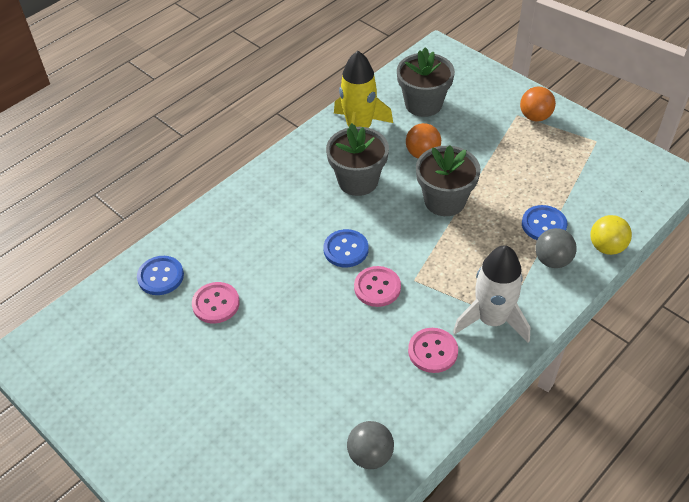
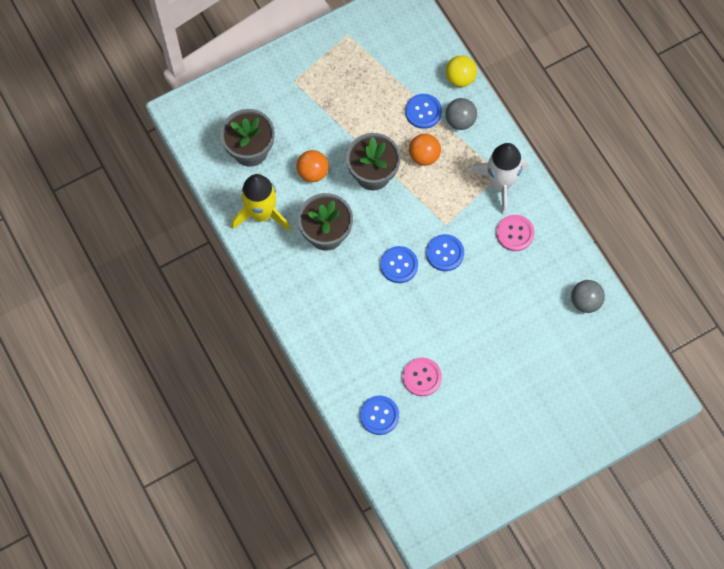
camera: 75 degrees left, 20 degrees up
(377, 287) = (445, 253): pink button -> blue button
(535, 117) = (301, 68): orange ball -> orange ball (424, 156)

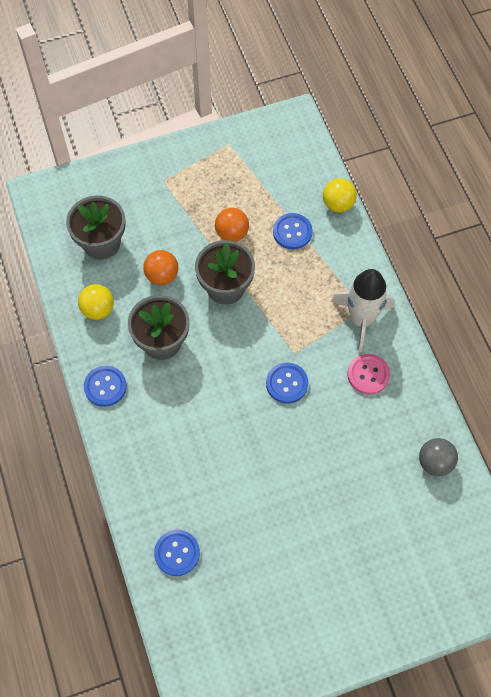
camera: 10 degrees right, 5 degrees down
(262, 213) = (98, 309): yellow rocket -> yellow ball
(399, 265) = (234, 388): blue button -> blue button (105, 386)
(422, 377) = (234, 517): pink button -> none
(424, 156) = (284, 277): orange ball -> orange ball (232, 233)
(460, 120) = (330, 247): grey ball -> none

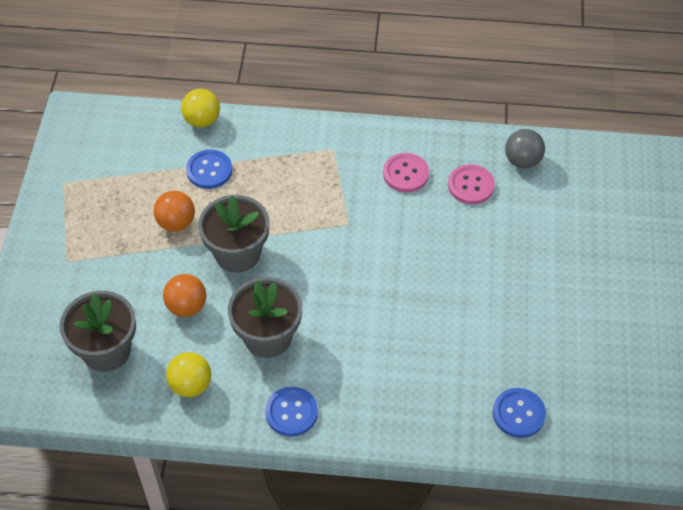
camera: 65 degrees left, 10 degrees down
(287, 383) = (379, 244): blue button -> none
(361, 319) = (342, 154): white rocket -> none
(384, 430) = (471, 185): none -> pink button

